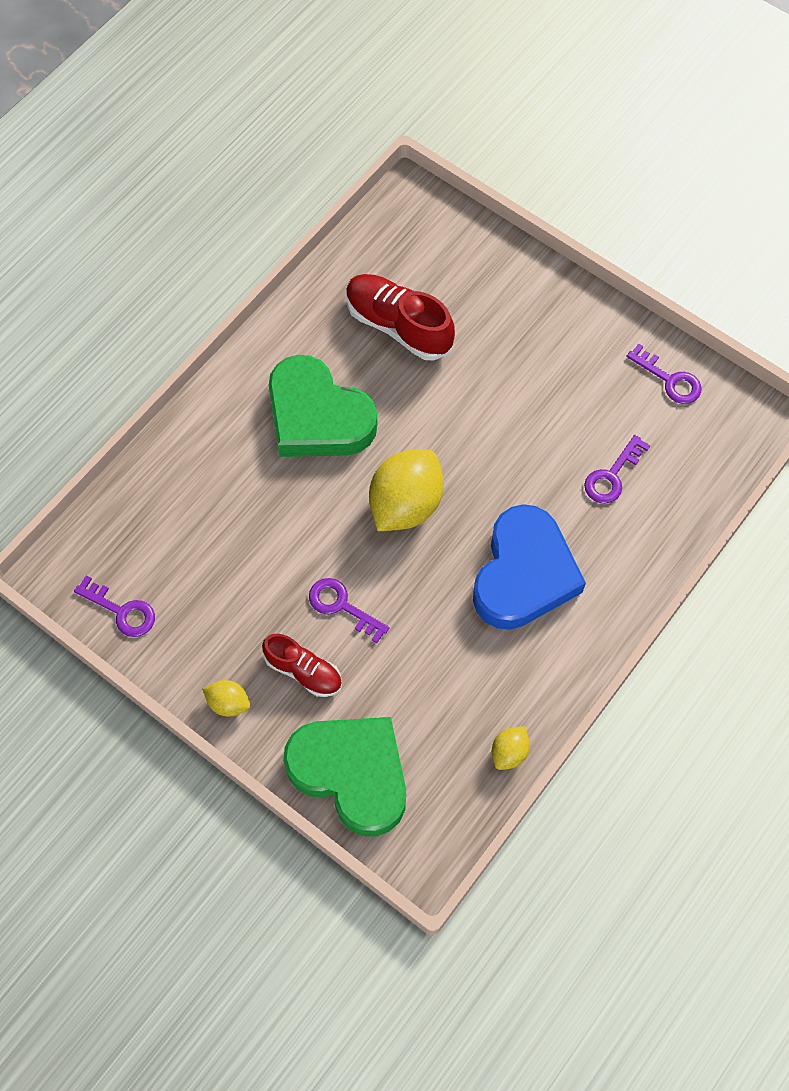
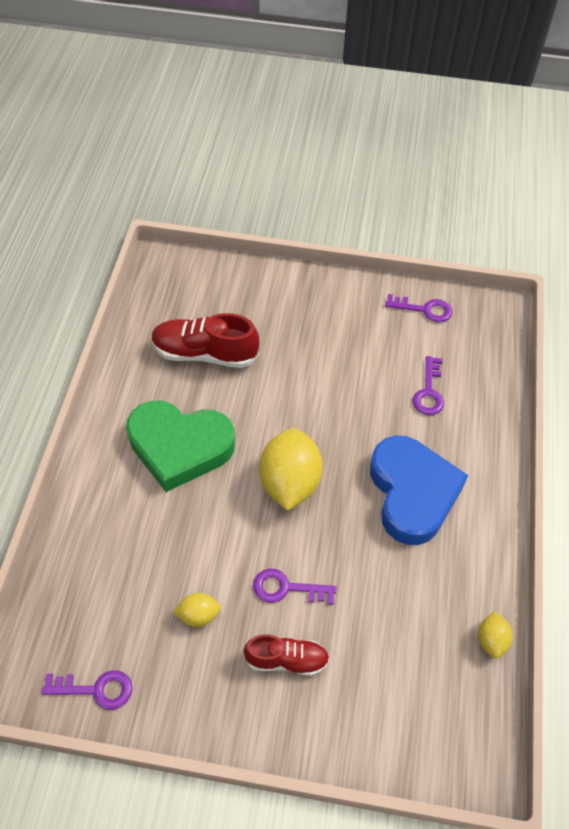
camera: 30 degrees left, 10 degrees down
(228, 703) = (237, 723): yellow lemon -> yellow lemon (198, 615)
(351, 774) = (379, 729): green heart -> none

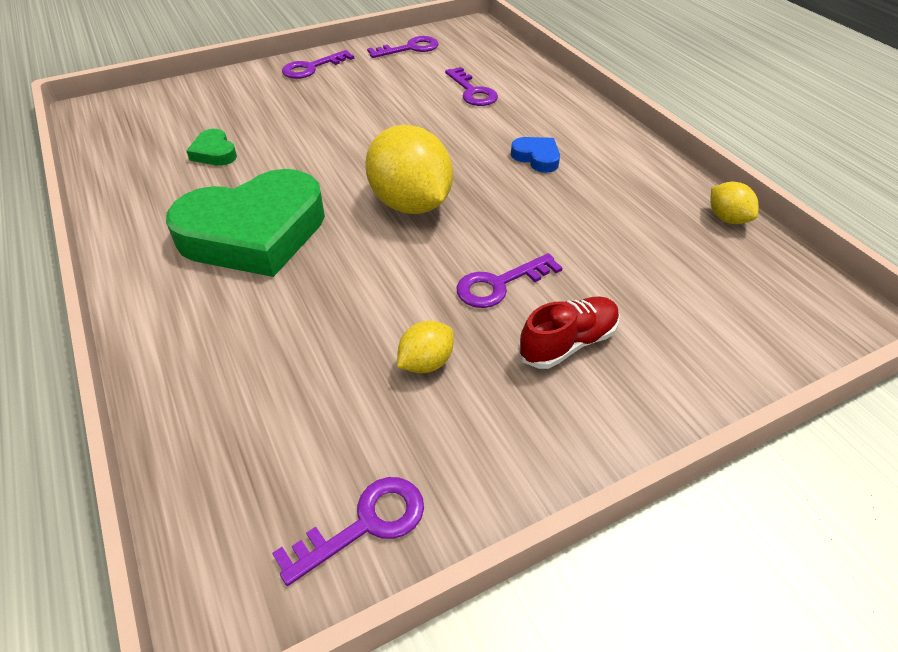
camera: 35 degrees left, 10 degrees down
(205, 353) = (214, 153): red shoe -> green heart
(332, 293) = (312, 68): none -> purple key
(412, 493) = (537, 158): blue heart -> blue heart, size x0.41

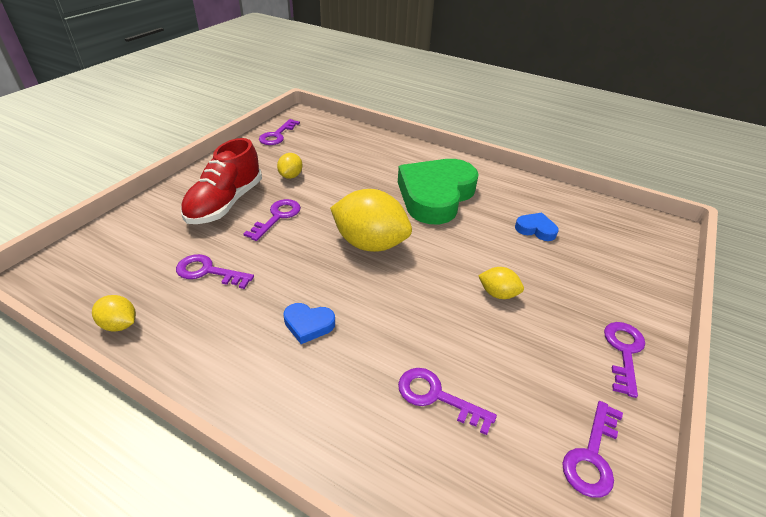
camera: 145 degrees right, 5 degrees down
(214, 153) = (535, 229): green heart -> blue heart
(344, 122) = (498, 294): none -> yellow lemon
(568, 343) = (225, 203): red shoe -> red shoe, size x1.60
(622, 240) = (208, 272): none -> purple key

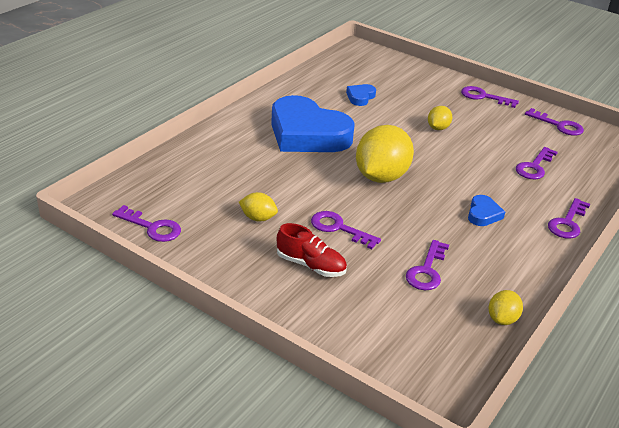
camera: 85 degrees left, 5 degrees down
(225, 203) = (311, 265): red shoe -> red shoe, size x0.63
(295, 420) = (567, 223): none -> purple key
(435, 196) = (307, 134): green heart -> blue heart

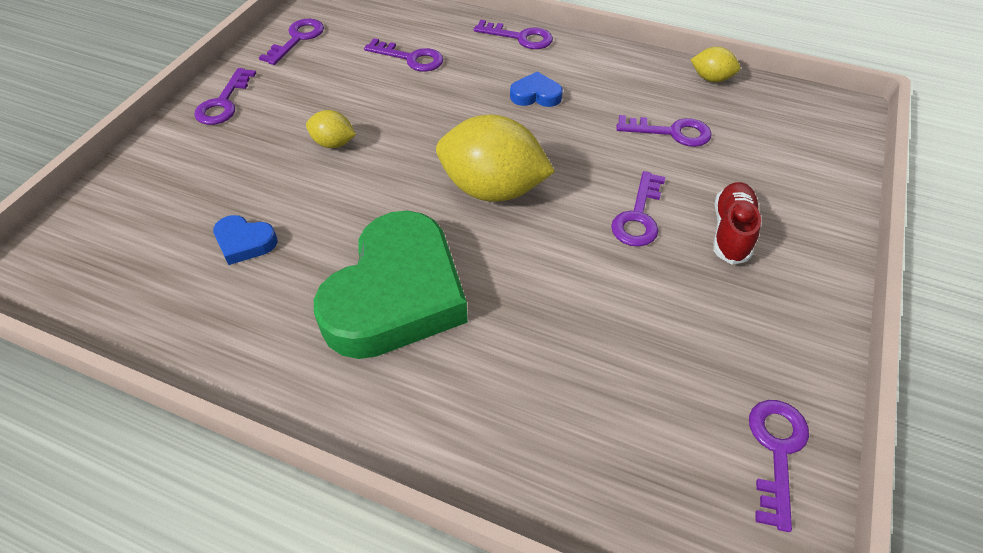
camera: 100 degrees left, 15 degrees up
(258, 218) = (667, 310): yellow lemon -> none
(307, 134) = (396, 295): blue heart -> green heart

